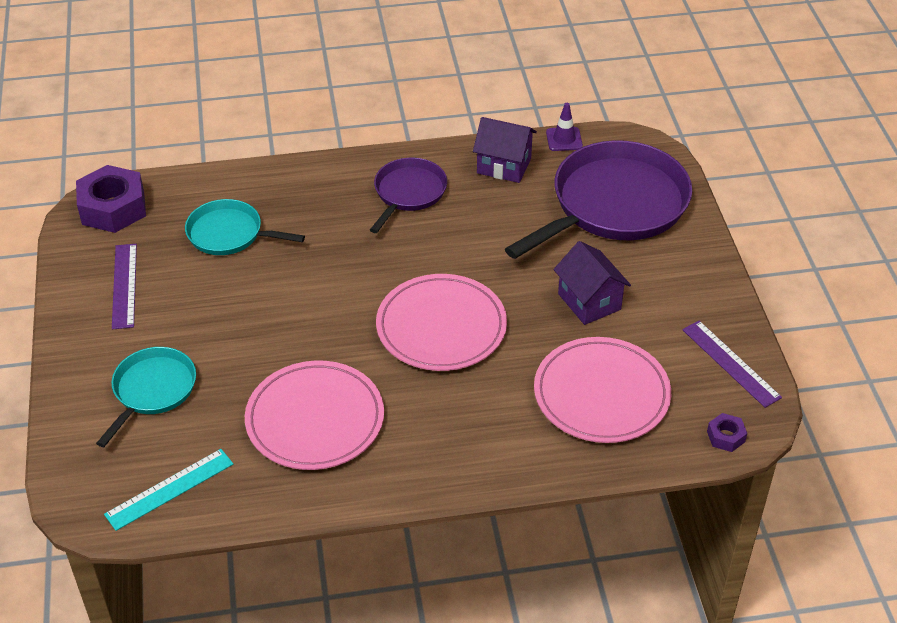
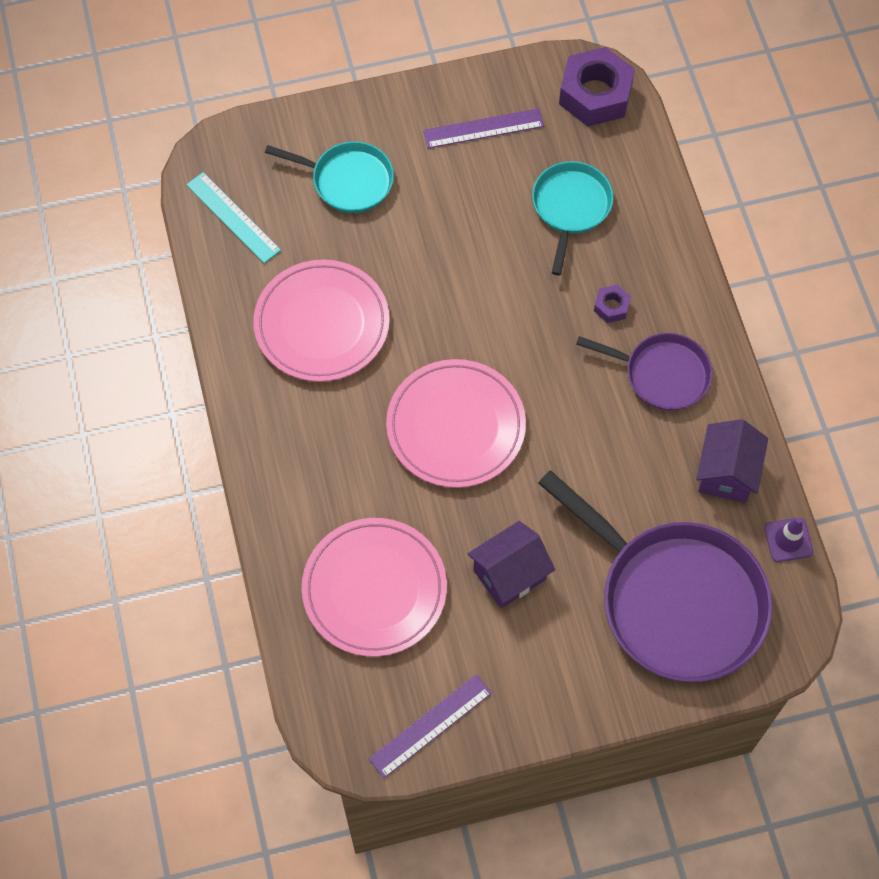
camera: 85 degrees right, 20 degrees up
(725, 436) = (325, 715): purple nut -> purple nut (611, 307)

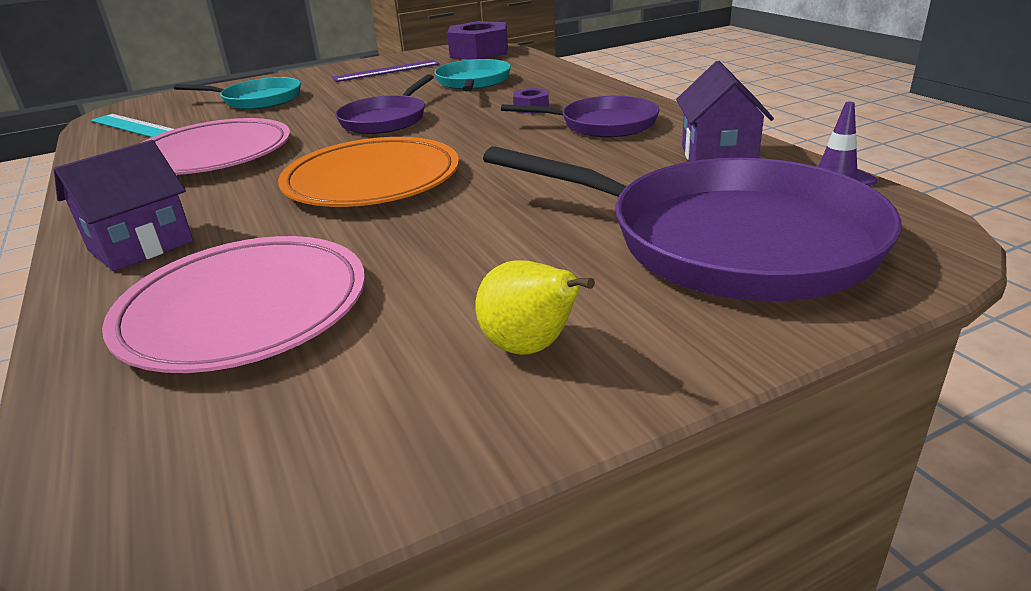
camera: 10 degrees left, 35 degrees down
(430, 725) = (341, 453): purple ruler -> none
(456, 426) = (372, 180): pink plate -> orange plate
(474, 290) = (386, 120): none -> purple pan
(509, 574) = (466, 261): purple house -> purple house (141, 246)
(529, 674) = (531, 348): none -> yellow pear

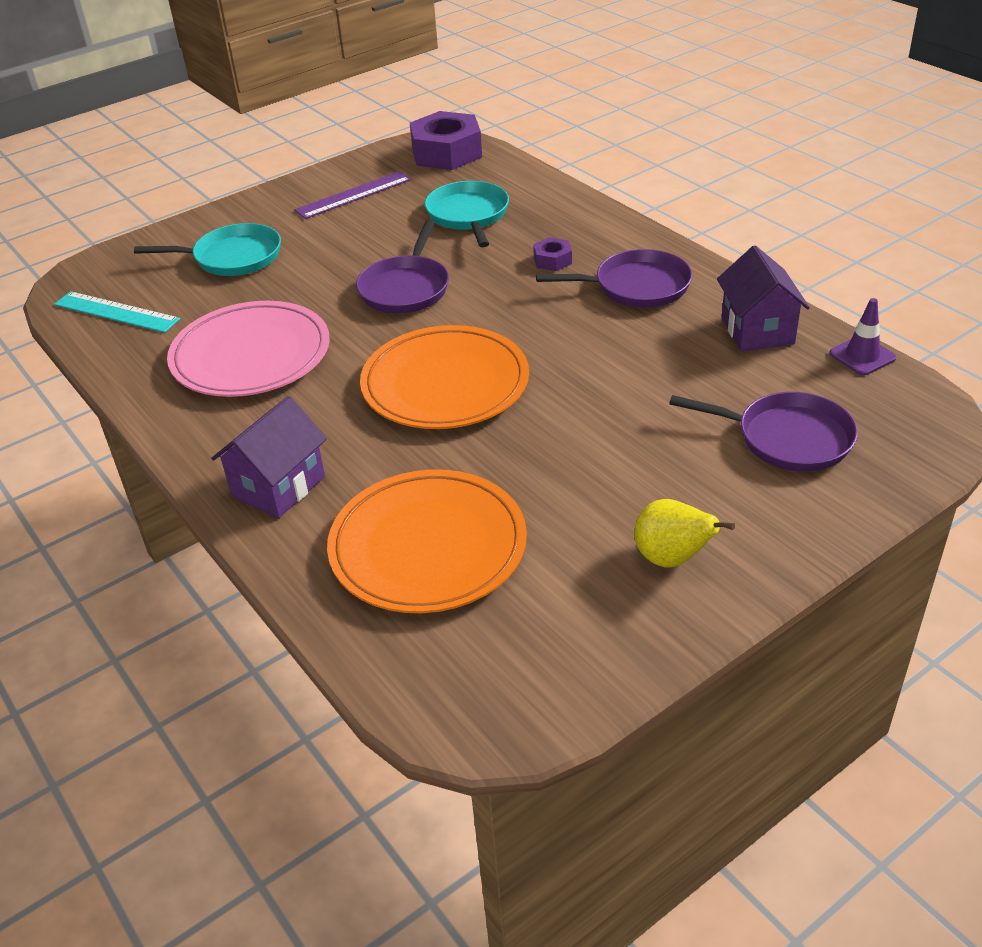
camera: 10 degrees left, 10 degrees up
(244, 309) = (428, 547): pink plate -> orange plate
(728, 241) = (788, 438): purple pan -> purple pan, size x0.54

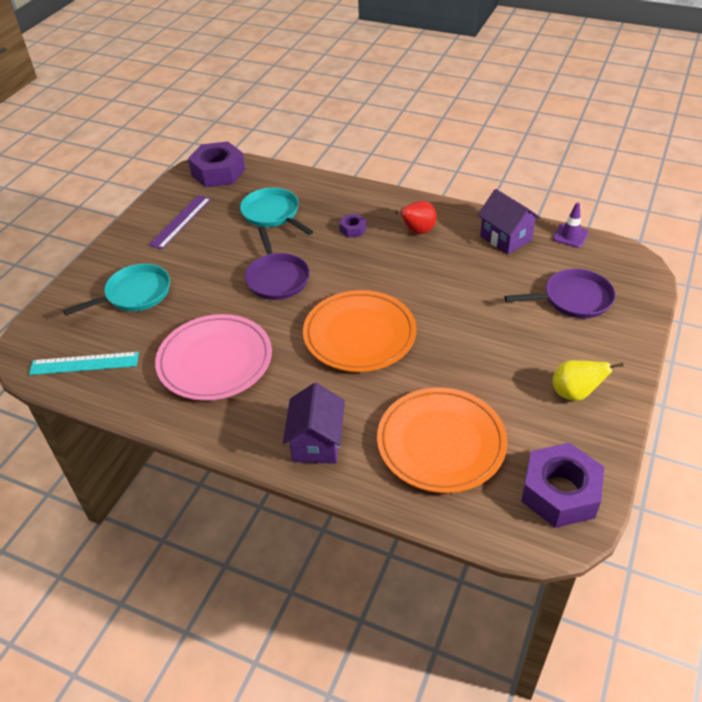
camera: 30 degrees left, 5 degrees up
(529, 673) = (560, 492): none -> purple nut
(637, 286) = (417, 231): purple pan -> red pear

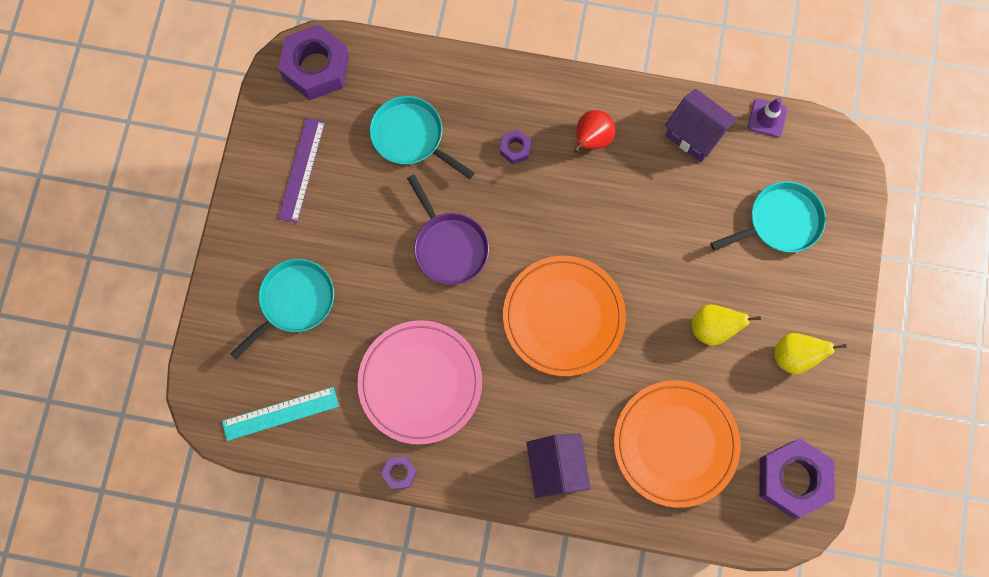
camera: 15 degrees left, 30 degrees up
(167, 422) = (399, 473): none -> purple nut
(497, 362) = (712, 328): none -> yellow pear
(573, 299) = (780, 221): purple pan -> turquoise pan

